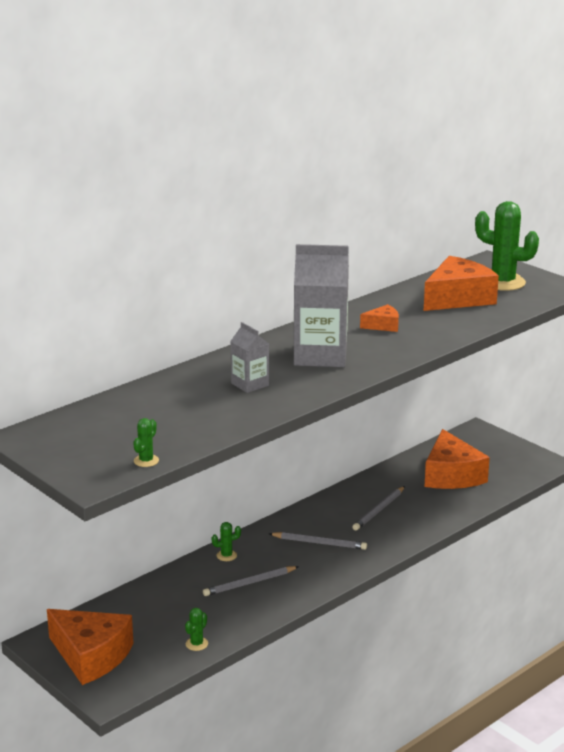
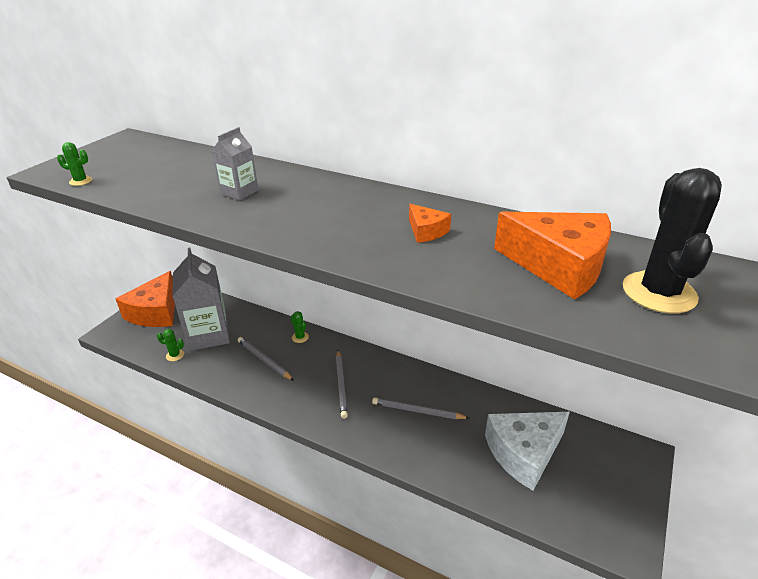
camera: 70 degrees right, 10 degrees up
(320, 356) = (322, 212): grey carton -> grey carton (208, 335)
(451, 475) = (524, 453): orange cheese -> white cheese
(502, 282) = (659, 293): green cactus -> black cactus

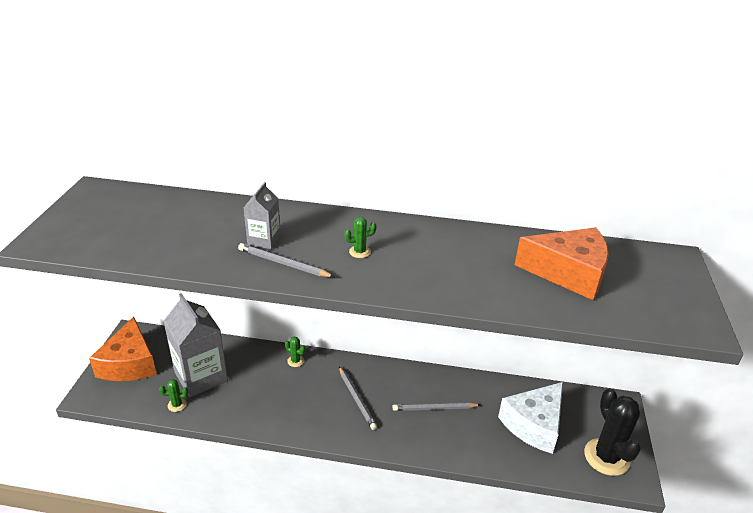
camera: 20 degrees left, 0 degrees up
(81, 181) = (89, 249): green cactus -> green cactus (359, 252)
(264, 360) = (272, 391): grey pencil -> grey pencil (284, 263)
(426, 231) = (453, 257): orange cheese -> none
(659, 293) = (645, 284): black cactus -> black cactus (606, 457)

